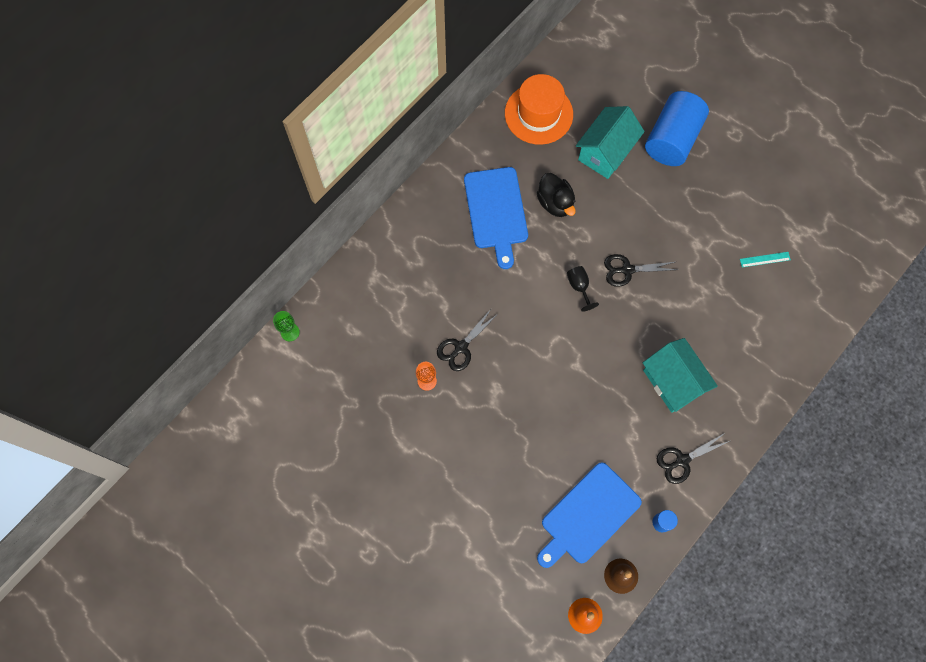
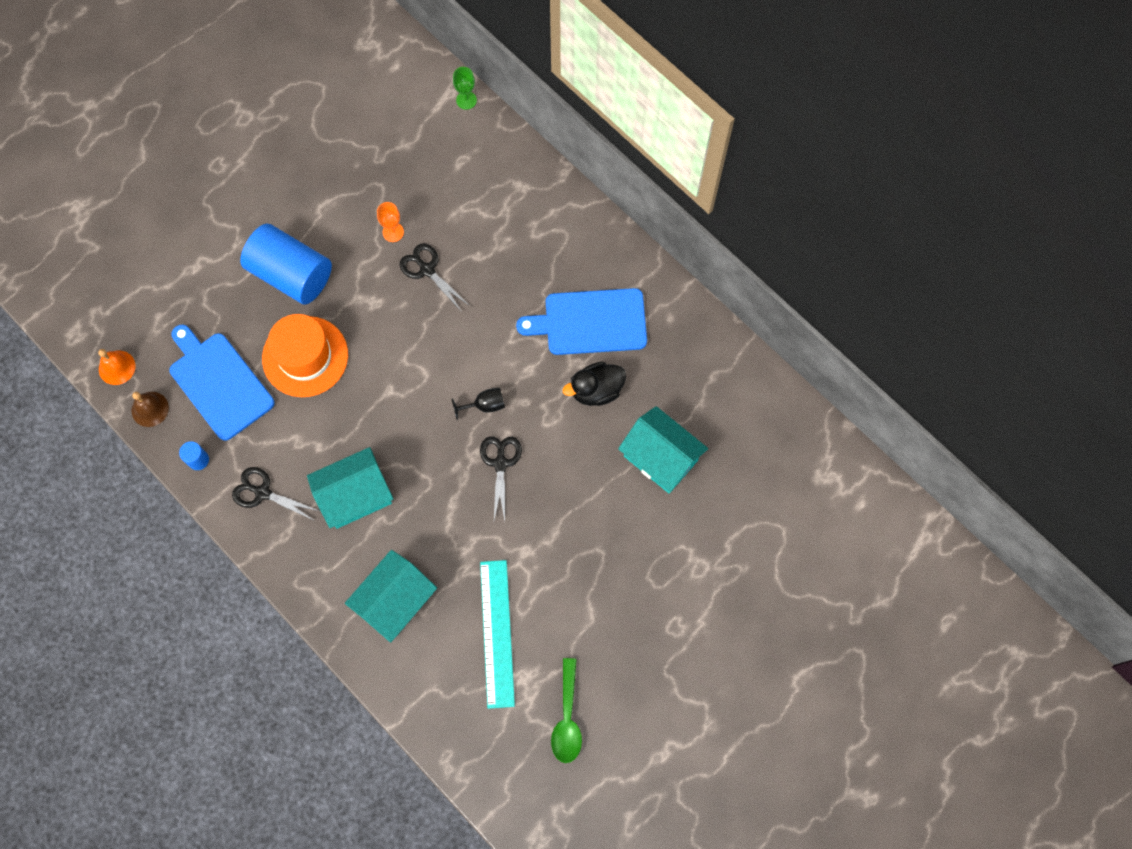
camera: 95 degrees right, 0 degrees up
(538, 114) = (719, 384): orange hat -> orange hat (305, 356)
(672, 139) = (673, 543): blue cylinder -> blue cylinder (291, 274)
(682, 460) = (262, 492): black scissors -> black scissors turned 45 degrees counterclockwise
(754, 338) = (395, 601): none -> turquoise house
(765, 259) = (496, 633): turquoise ruler -> turquoise ruler, size x2.31
(818, 203) = (567, 718): none -> green spoon

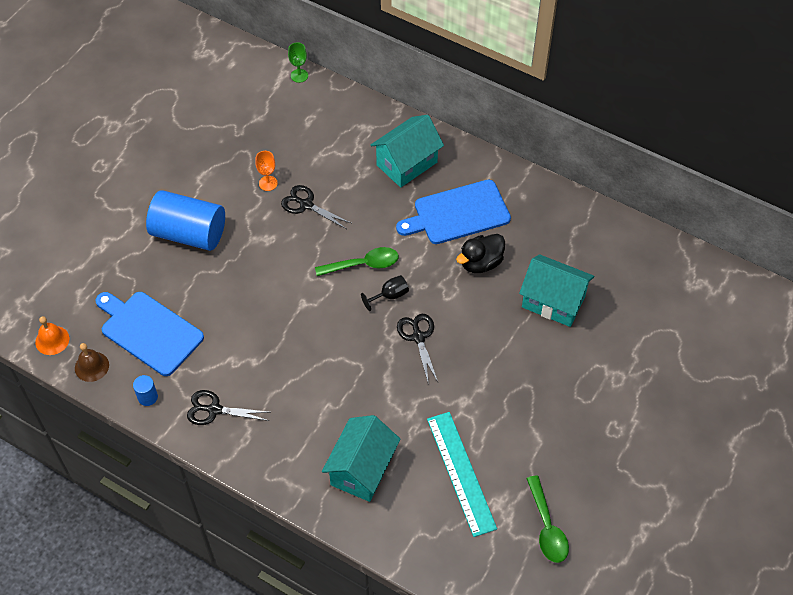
camera: 15 degrees left, 15 degrees down
(305, 356) = (220, 293): orange hat -> none
(355, 496) = (299, 393): turquoise house -> turquoise house (407, 164)
(467, 360) = (363, 264): none -> green spoon

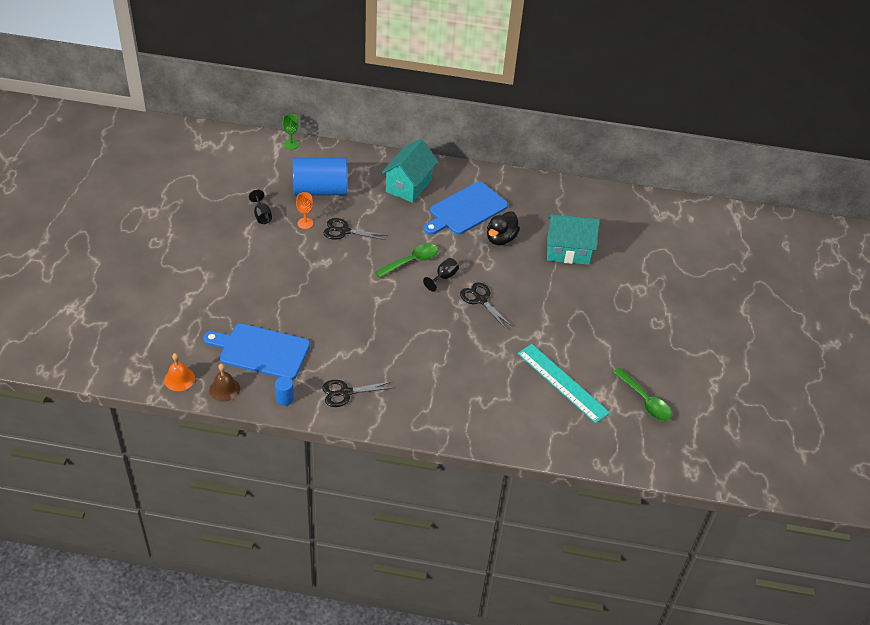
camera: 25 degrees left, 10 degrees down
(189, 233) = (258, 273): blue cylinder -> blue cylinder (320, 190)
(225, 161) = (262, 215): none -> black goblet
(362, 469) = (486, 402): turquoise house -> none

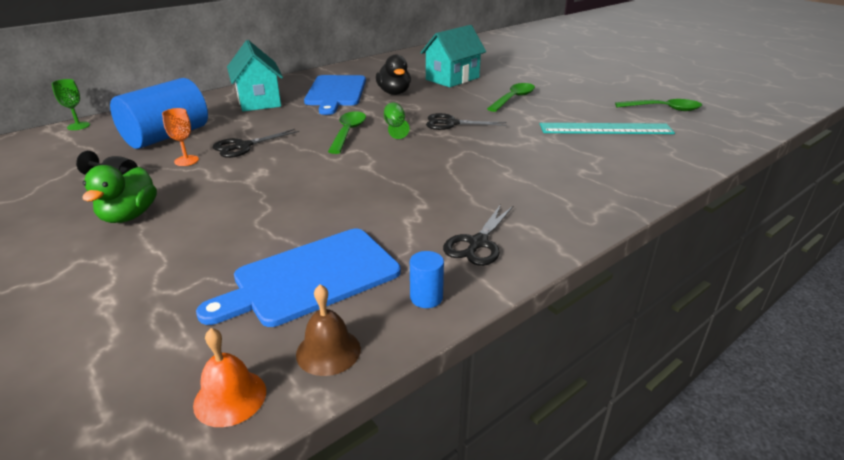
camera: 45 degrees left, 15 degrees down
(240, 251) = (129, 216): none -> green duck
(443, 277) = (395, 127): black goblet -> green goblet
(565, 307) = (513, 98): none -> green spoon

